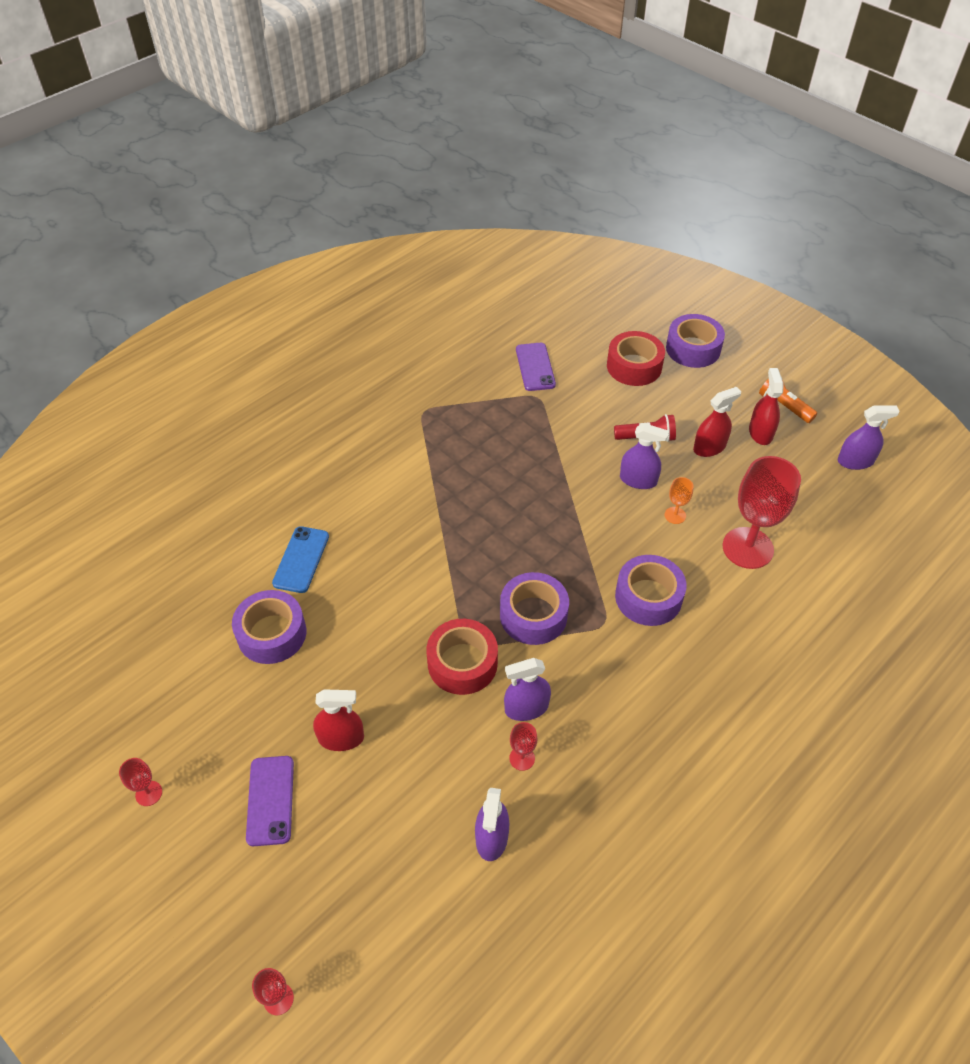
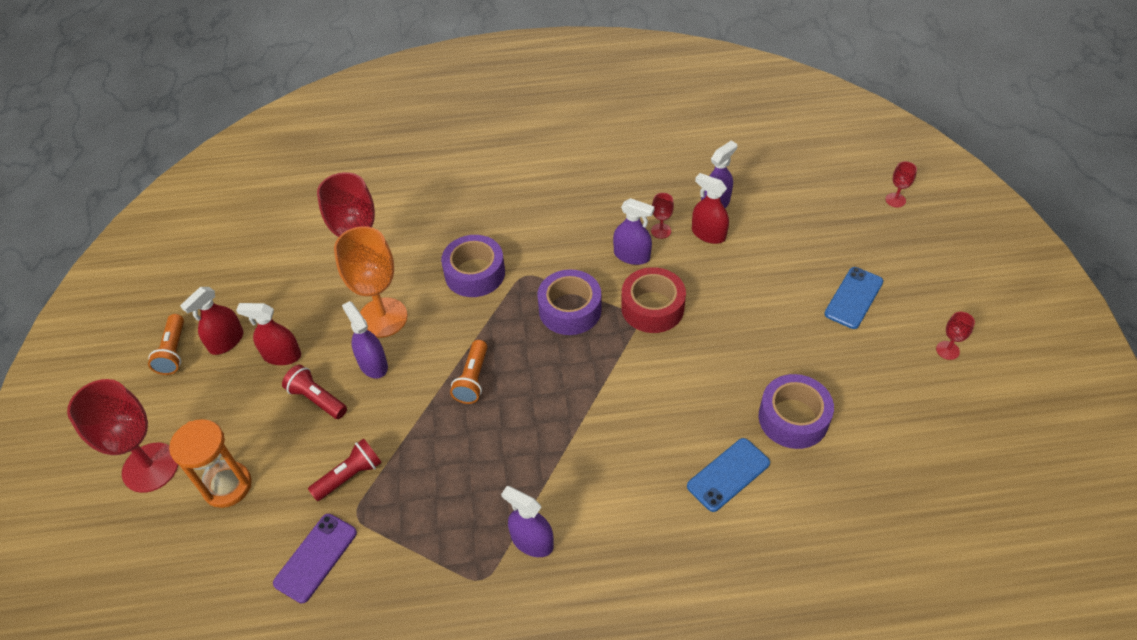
camera: 140 degrees left, 0 degrees up
(270, 800) = (853, 298): purple phone -> blue phone
(341, 738) = (779, 308): red spray bottle -> red spray bottle (708, 234)
(553, 513) = (472, 379): none -> orange flashlight
(566, 411) = (349, 476): none -> red flashlight
(634, 366) = (227, 486): red tape -> orange hourglass
(675, 515) = (383, 318): orange goblet -> orange goblet, size x2.29
(693, 349) = (150, 467): purple tape -> red goblet
(855, 461) = (200, 274): purple spray bottle -> purple spray bottle (532, 541)

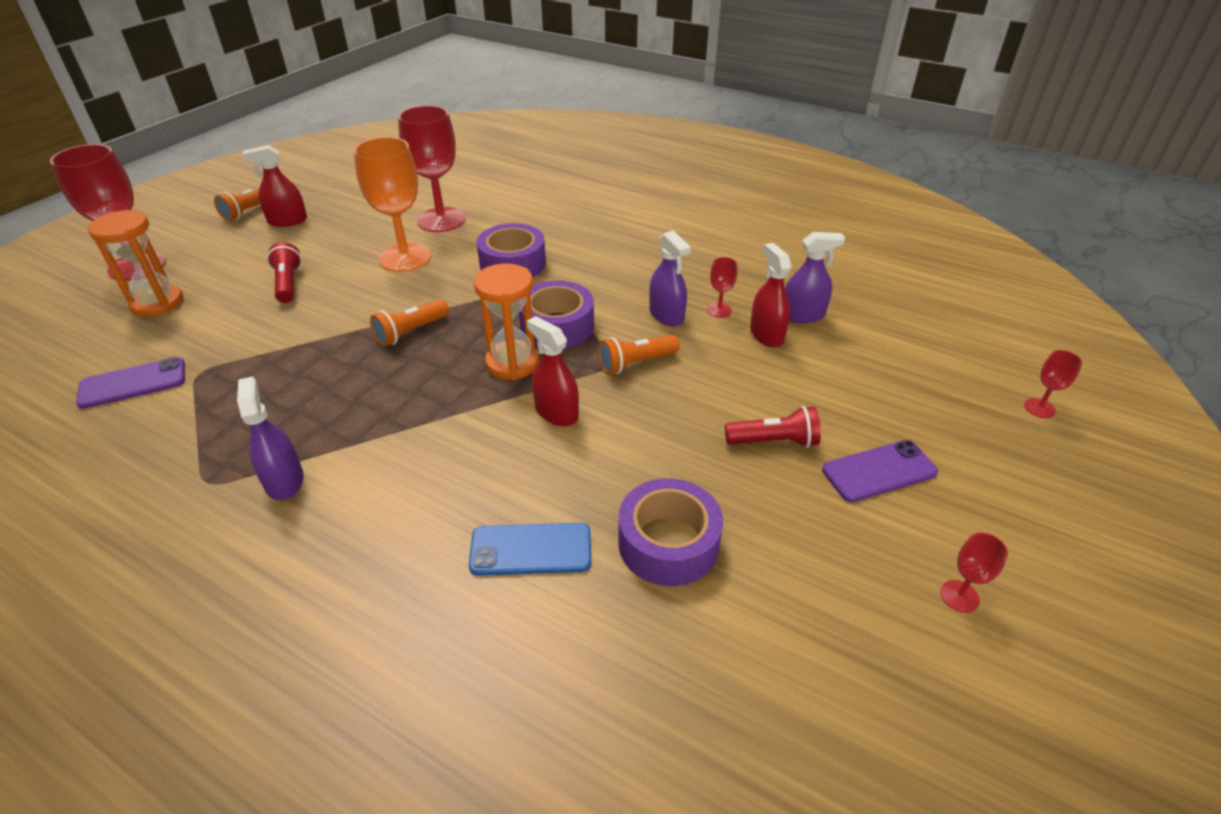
camera: 35 degrees right, 10 degrees down
(282, 355) = (307, 246): red spray bottle -> red spray bottle (556, 412)
(349, 476) = (234, 344): red flashlight -> red flashlight (773, 441)
(373, 364) = (355, 283): purple spray bottle -> none
(574, 358) = (512, 363): none -> orange hourglass
(652, 307) = (636, 363): red tape -> orange flashlight
(853, 298) = (879, 471): blue phone -> purple phone

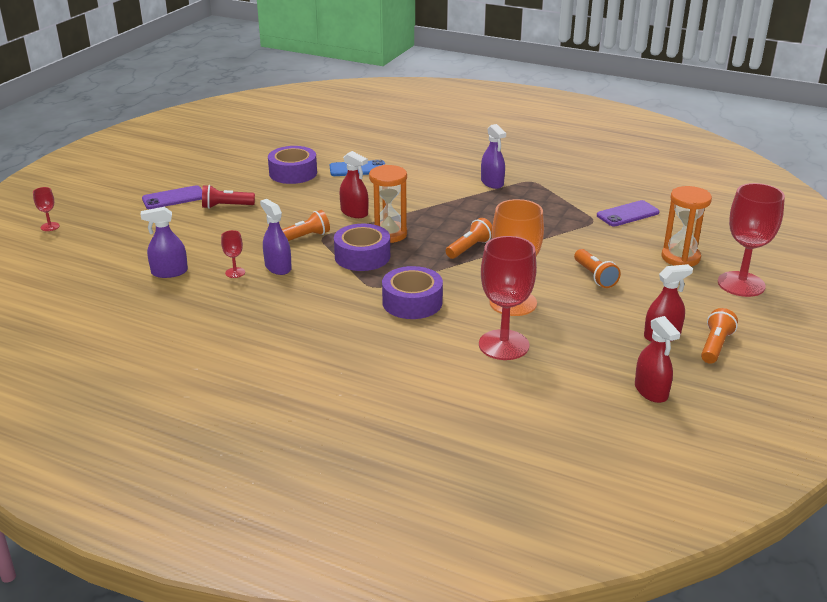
camera: 175 degrees right, 10 degrees down
(288, 284) = (594, 276): red flashlight -> orange flashlight
(766, 334) = (205, 258): red spray bottle -> red spray bottle (651, 391)
(959, 596) = (167, 165): red goblet -> none

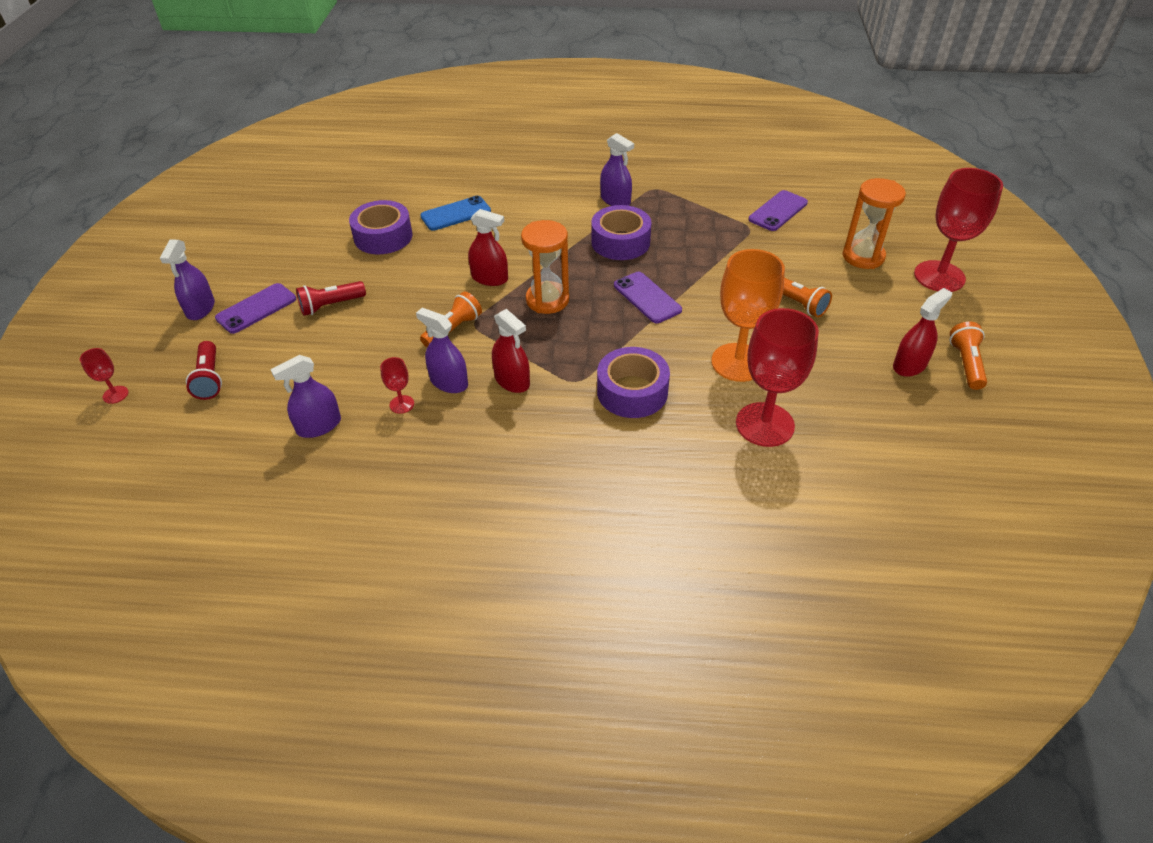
camera: 20 degrees left, 15 degrees up
(115, 231) = (209, 379): none -> red flashlight
(136, 191) = (200, 308): none -> purple spray bottle
(362, 256) = (537, 340): purple tape -> purple tape (620, 242)
(469, 248) = (647, 298): orange flashlight -> purple phone
(651, 391) = (945, 443): red spray bottle -> red spray bottle (512, 381)

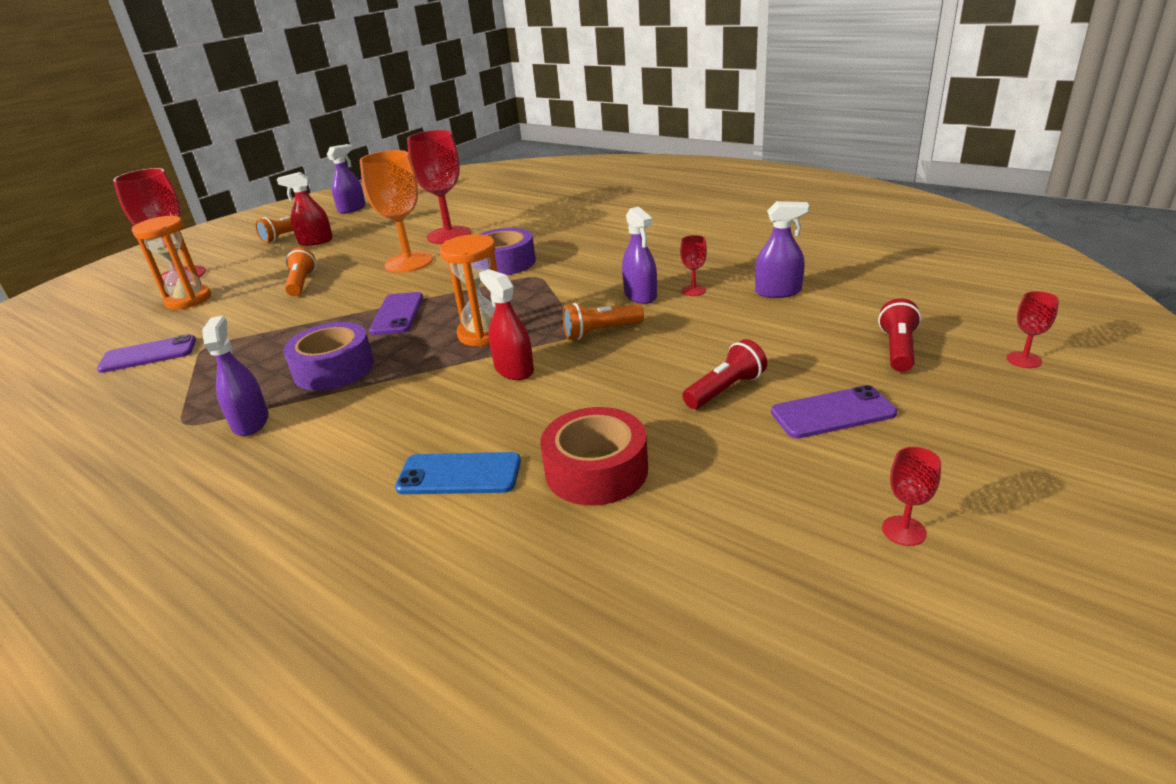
camera: 145 degrees left, 15 degrees down
(200, 308) = (924, 436): purple spray bottle -> purple spray bottle (352, 209)
(218, 255) = (904, 531): none -> red goblet
(331, 305) = (725, 390): red flashlight -> red flashlight turned 45 degrees counterclockwise
(383, 237) = (596, 470): purple tape -> red tape
(512, 381) = (585, 286): red spray bottle -> none

